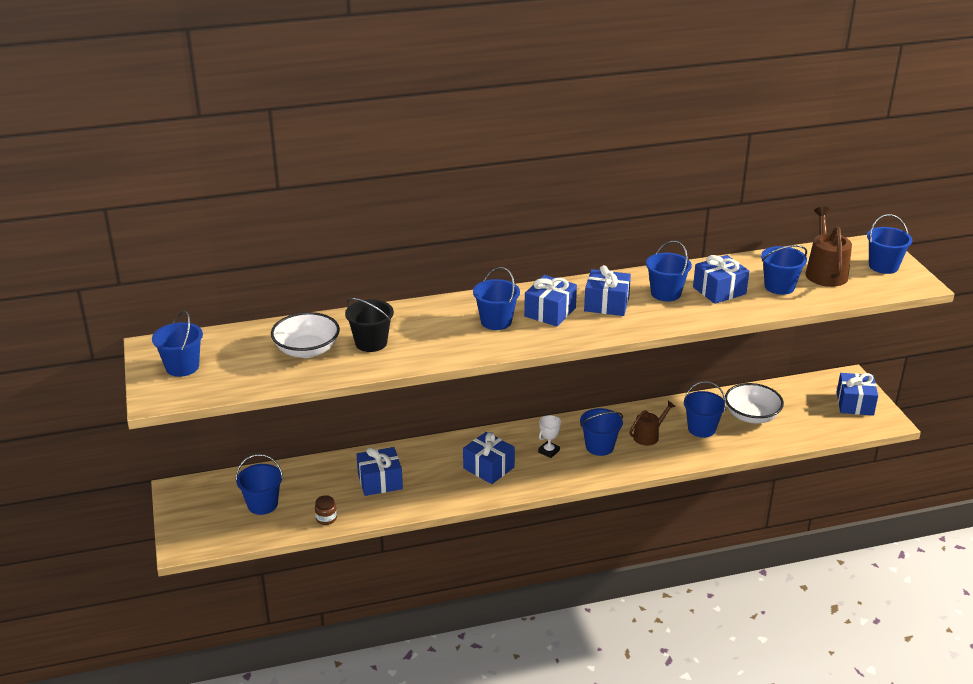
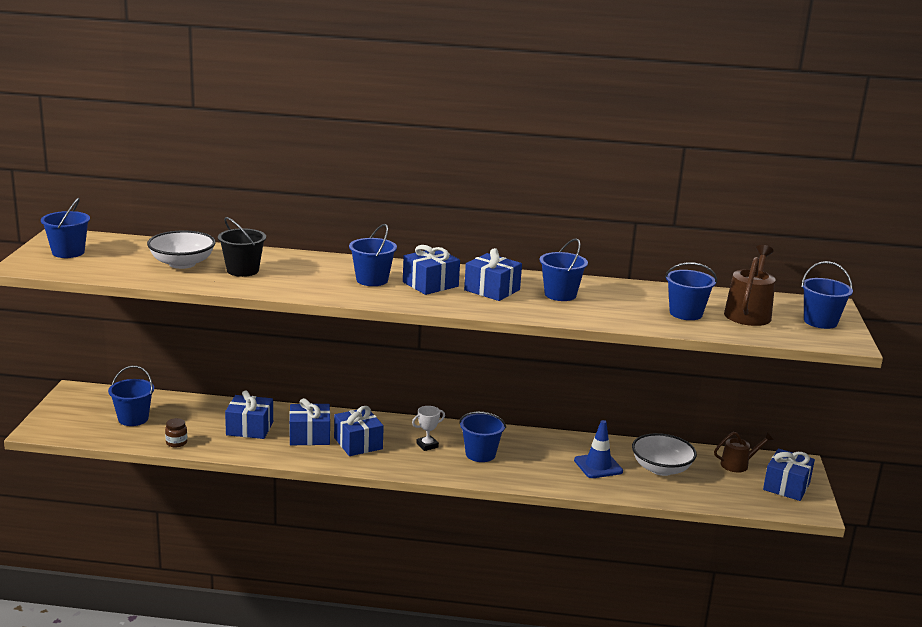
camera: 20 degrees right, 10 degrees down
(649, 436) = (538, 458): brown watering can -> brown watering can (738, 464)
(701, 429) = (598, 466): blue bucket -> blue traffic cone
(719, 290) = (618, 303): blue gift -> blue gift (309, 436)

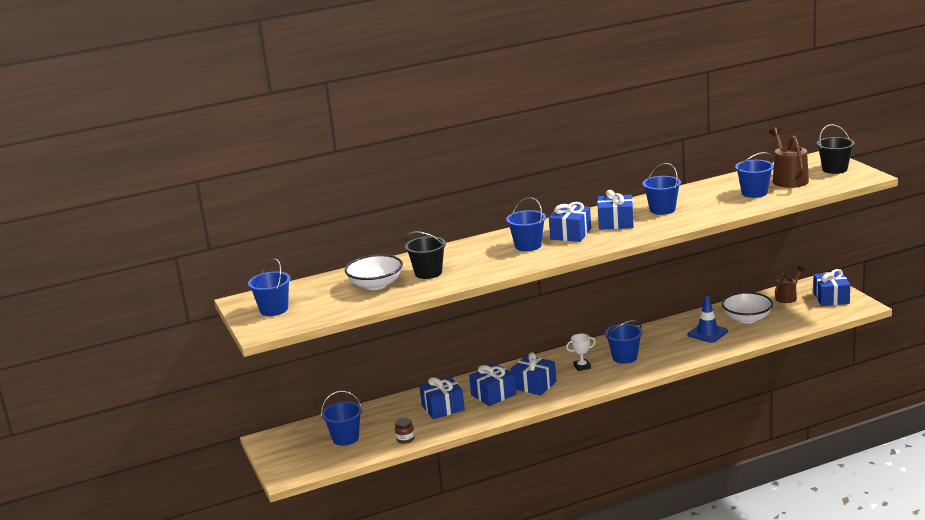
camera: 25 degrees left, 0 degrees up
(427, 445) = (582, 367): white trophy -> white trophy turned 45 degrees clockwise
(820, 322) = (834, 169): blue bucket -> black bucket

